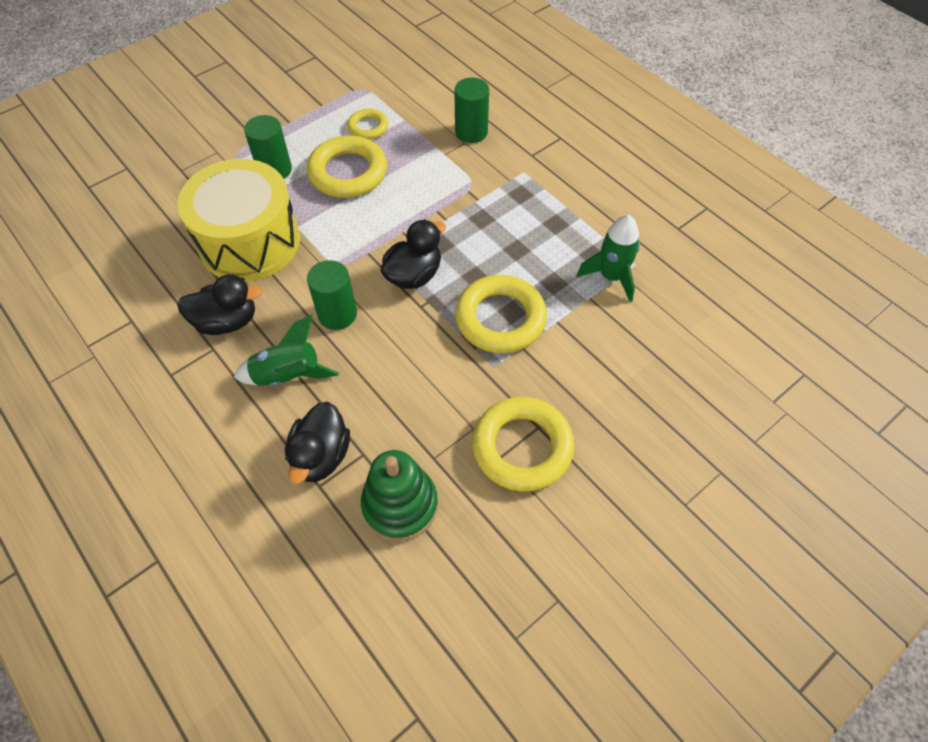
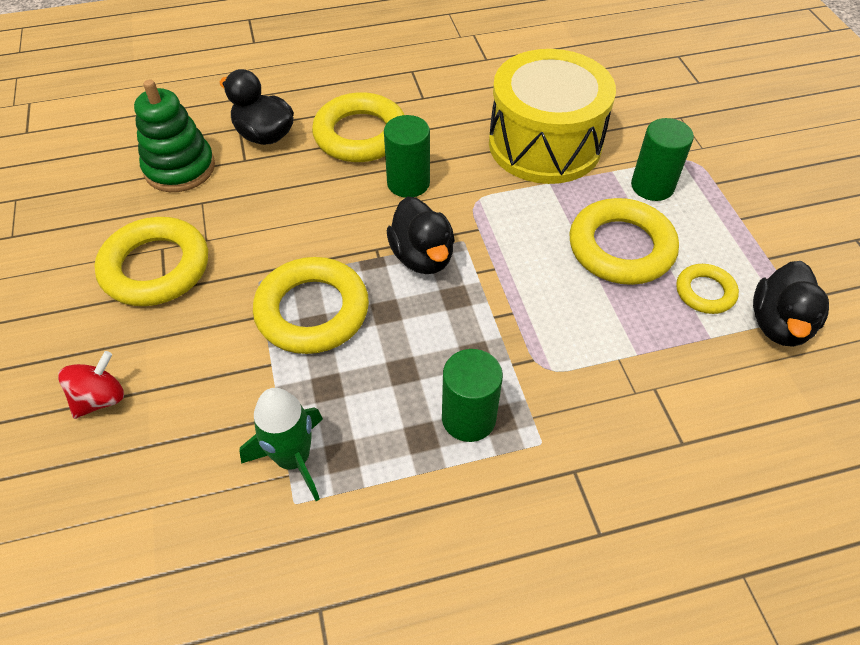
camera: 115 degrees right, 5 degrees down
(227, 321) = (448, 111): black duck -> black duck (779, 324)
(288, 375) = (360, 135): green rocket -> yellow ring
(471, 132) = (656, 410): green cylinder -> green cylinder (468, 418)
(648, 407) = (100, 399): none -> red spinning top

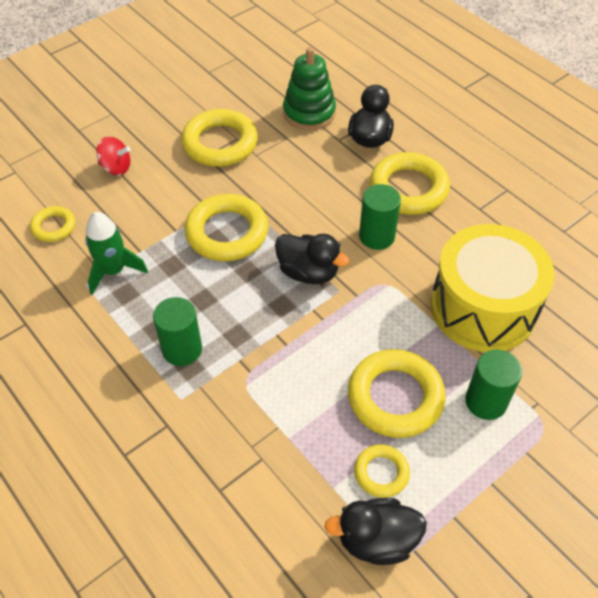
camera: 65 degrees right, 0 degrees up
(155, 516) = (54, 227): none -> yellow ring
(422, 257) = (308, 272): black duck -> black duck turned 105 degrees counterclockwise

